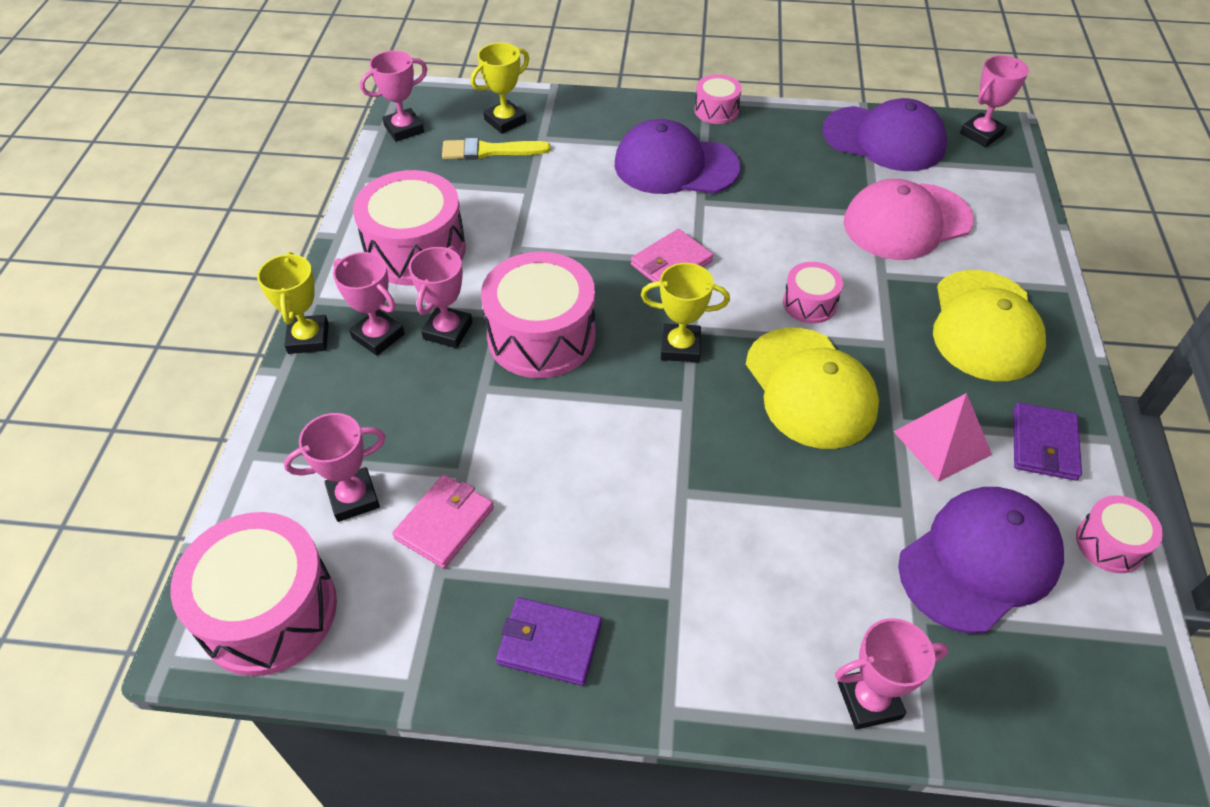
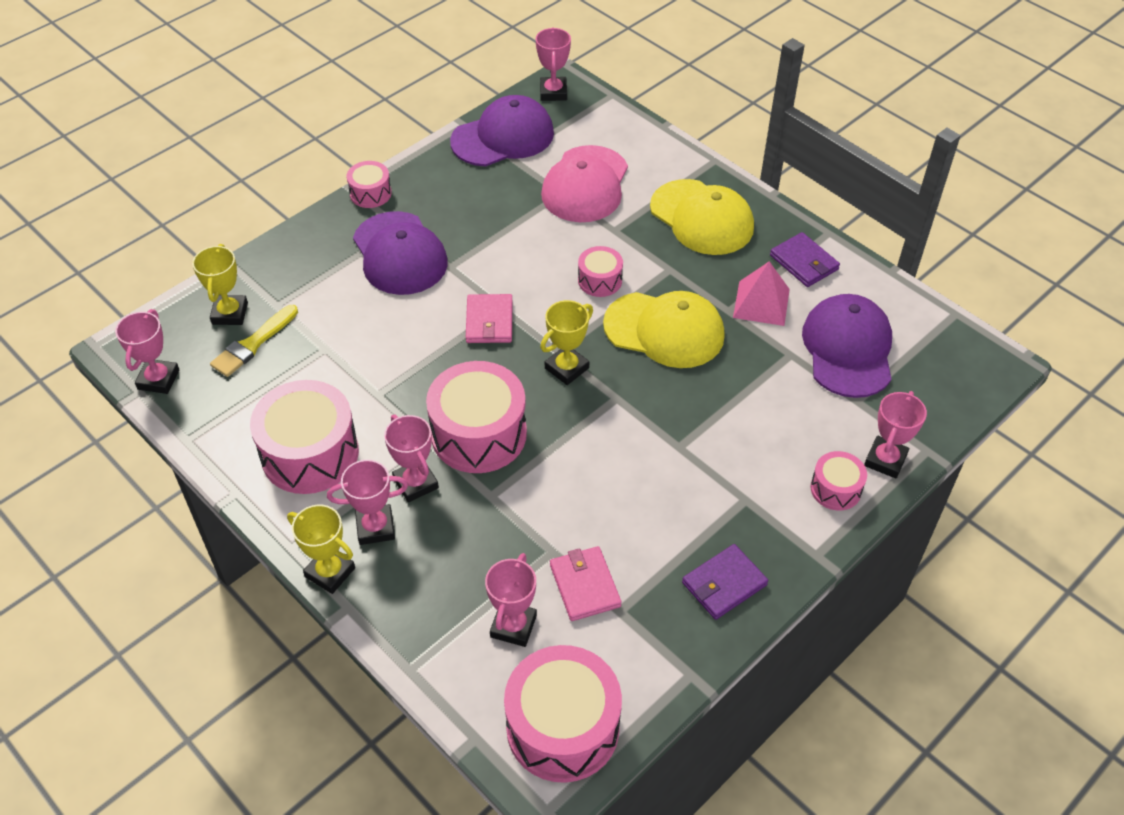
camera: 50 degrees left, 0 degrees up
(675, 166) = (399, 254): purple cap -> purple cap turned 75 degrees counterclockwise
(1110, 544) = (886, 289): pink drum -> pink drum (835, 489)

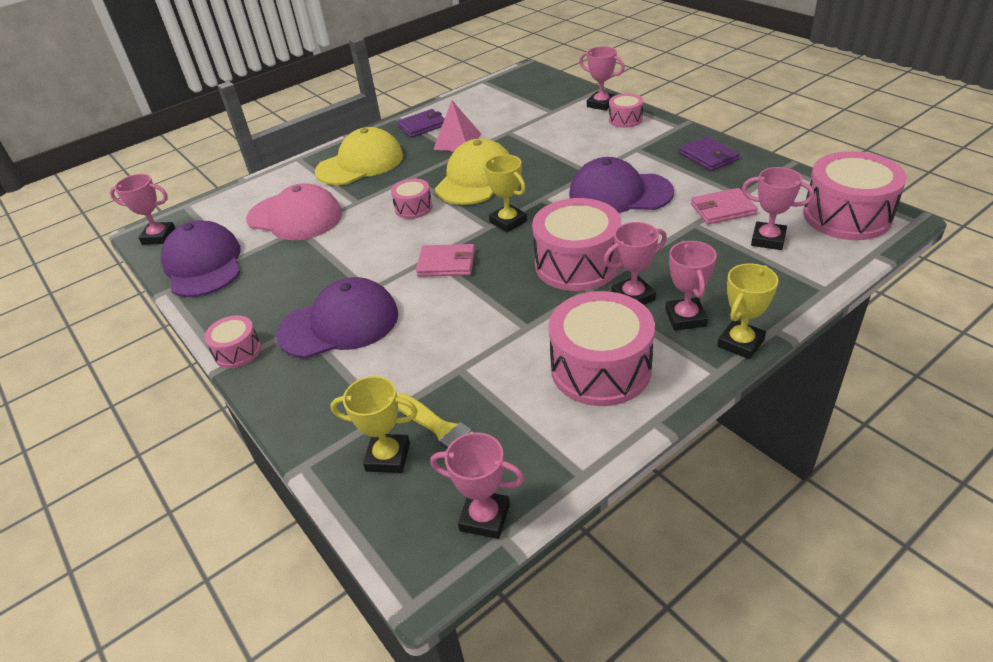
camera: 80 degrees left, 10 degrees down
(848, 349) = (506, 113): purple cap -> purple cap (619, 193)

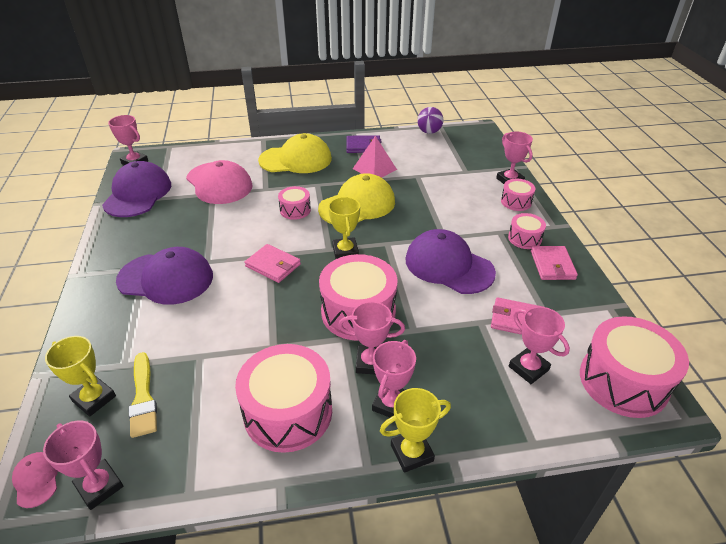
camera: 25 degrees right, 0 degrees up
(237, 351) = (94, 267): pink drum -> pink drum (524, 238)
(409, 550) = (36, 480): none -> pink cap
(477, 90) = (429, 132): none -> purple ball
(708, 156) = (552, 265): purple wallet -> pink wallet

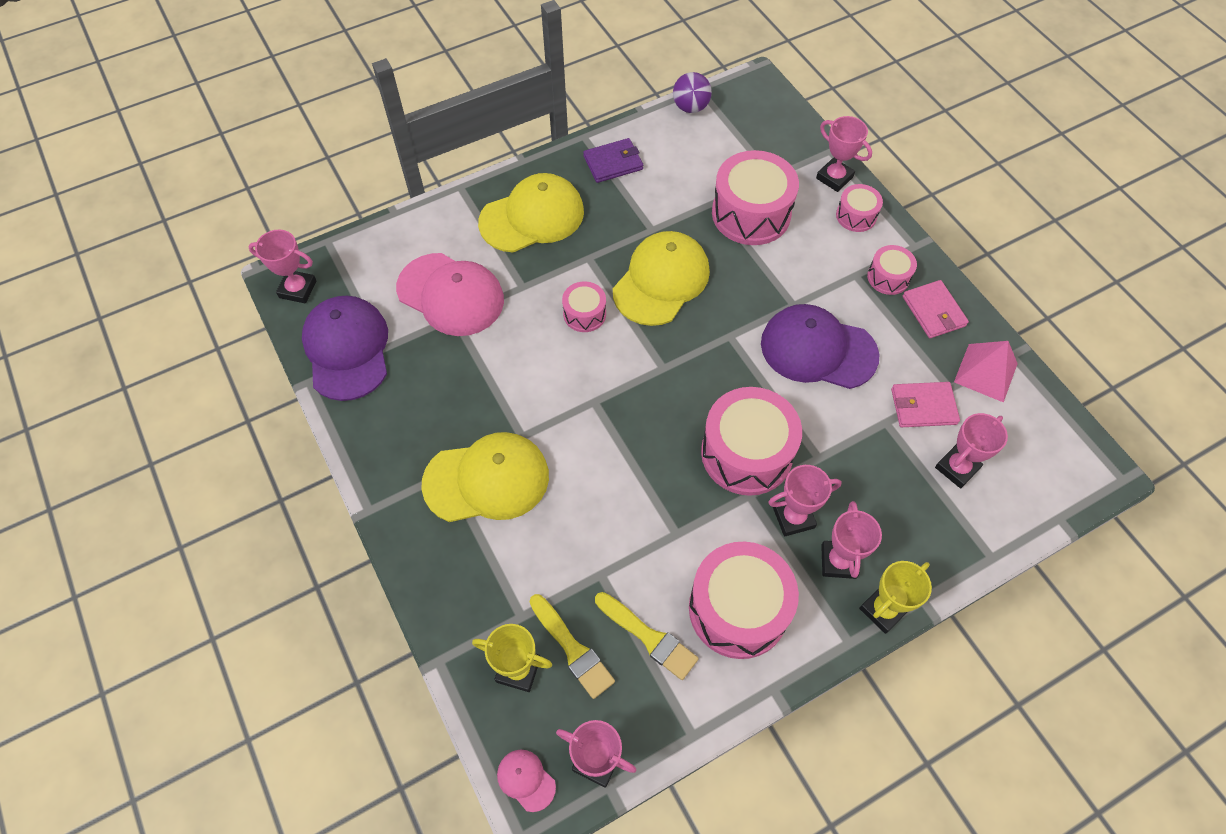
camera: 20 degrees left, 20 degrees up
(166, 278) = (487, 480): purple cap -> yellow cap
(205, 409) = (649, 637): none -> yellow brush
(273, 265) = (609, 416): pink wallet -> none
(345, 251) = (685, 365): yellow trophy -> none
(374, 169) = (650, 205): pink pyramid -> pink pyramid (985, 372)
(528, 368) = (957, 468): pink trophy -> pink trophy turned 75 degrees counterclockwise
(623, 381) = (1053, 452): pink drum -> pink drum (751, 213)

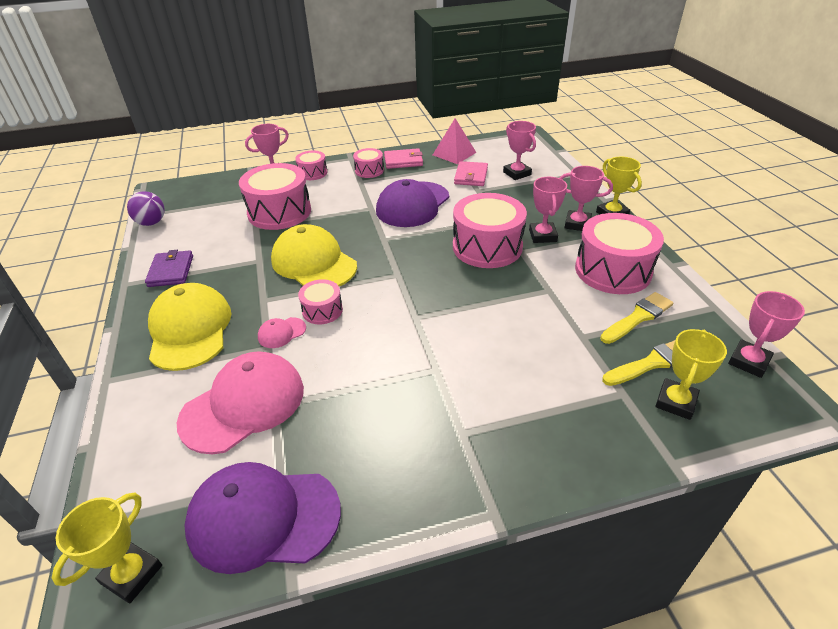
camera: 75 degrees left, 20 degrees down
(298, 289) = (132, 574): pink trophy -> yellow trophy
(487, 480) = (478, 401): yellow cap -> none
(526, 780) = (778, 409): pink cap -> pink cap (281, 333)

